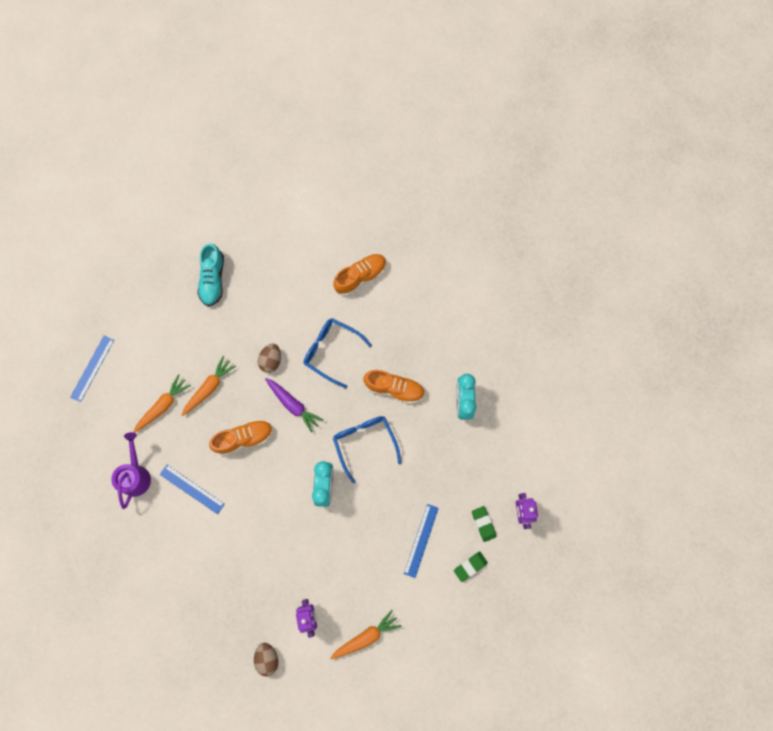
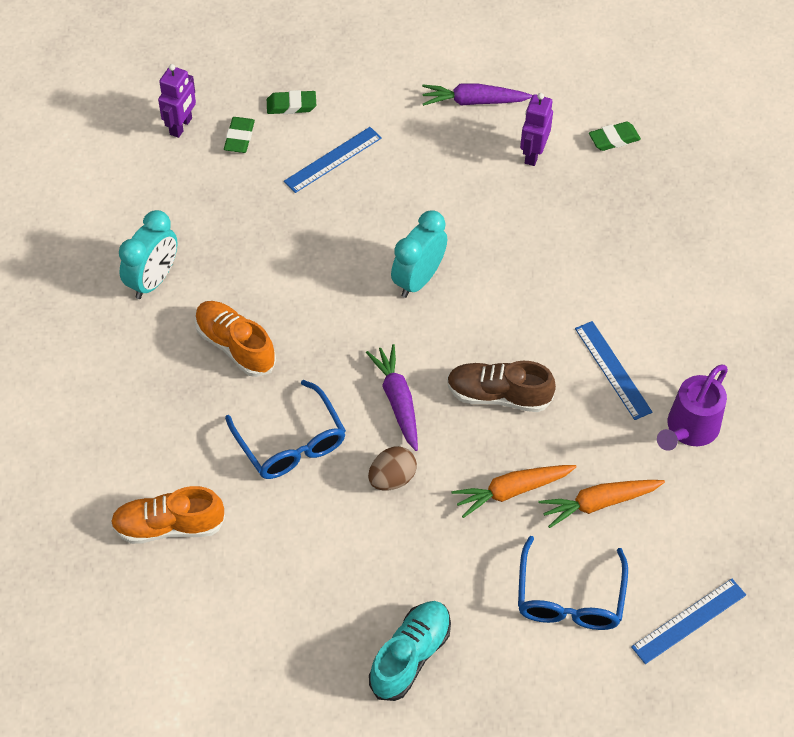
camera: 150 degrees left, 20 degrees down
(243, 438) = (498, 395): orange shoe -> brown shoe
(267, 658) = (614, 139): brown egg -> green eraser
(364, 442) = (327, 302): blue glasses -> blue glasses (569, 599)
(366, 636) = (474, 101): orange carrot -> purple carrot

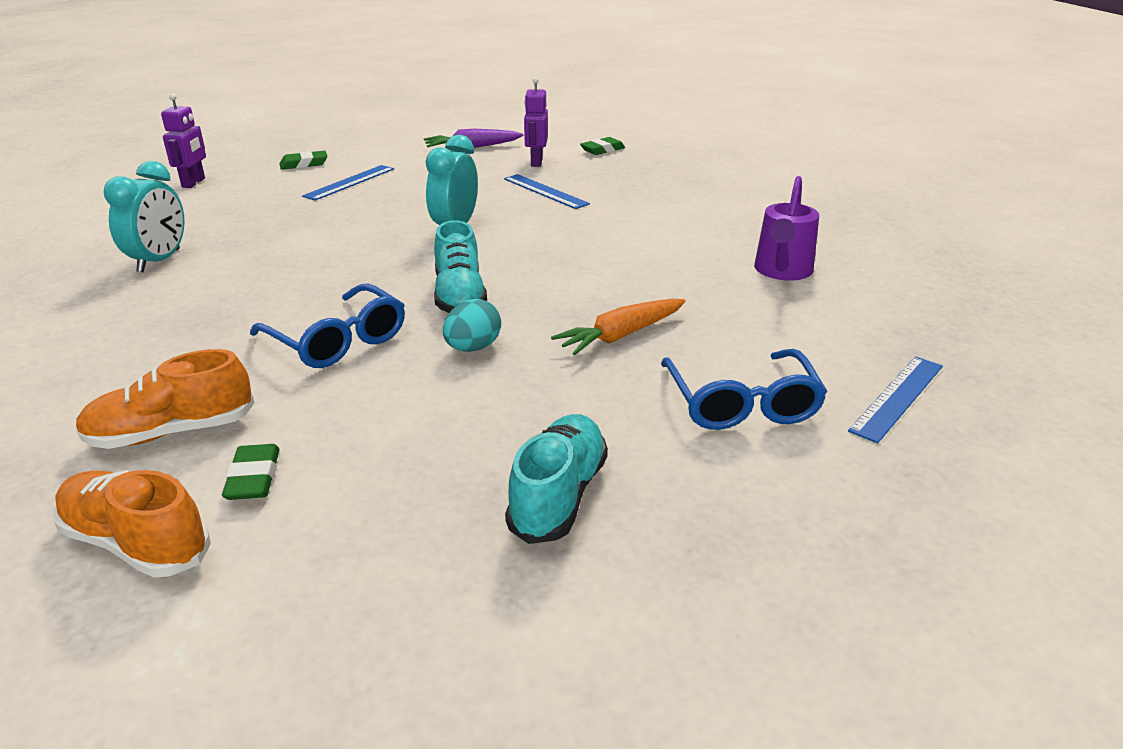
camera: 15 degrees left, 25 degrees down
(235, 346) = (259, 287): orange shoe -> orange shoe (137, 543)
(239, 138) = (254, 182): green eraser -> green eraser (253, 478)
(392, 478) = (473, 348): brown egg -> turquoise egg
(397, 401) = (459, 296): purple carrot -> turquoise shoe
(498, 395) = (571, 278): brown shoe -> none
(599, 503) = (725, 329): orange carrot -> none
(613, 370) = (679, 249): blue ruler -> blue ruler (545, 191)

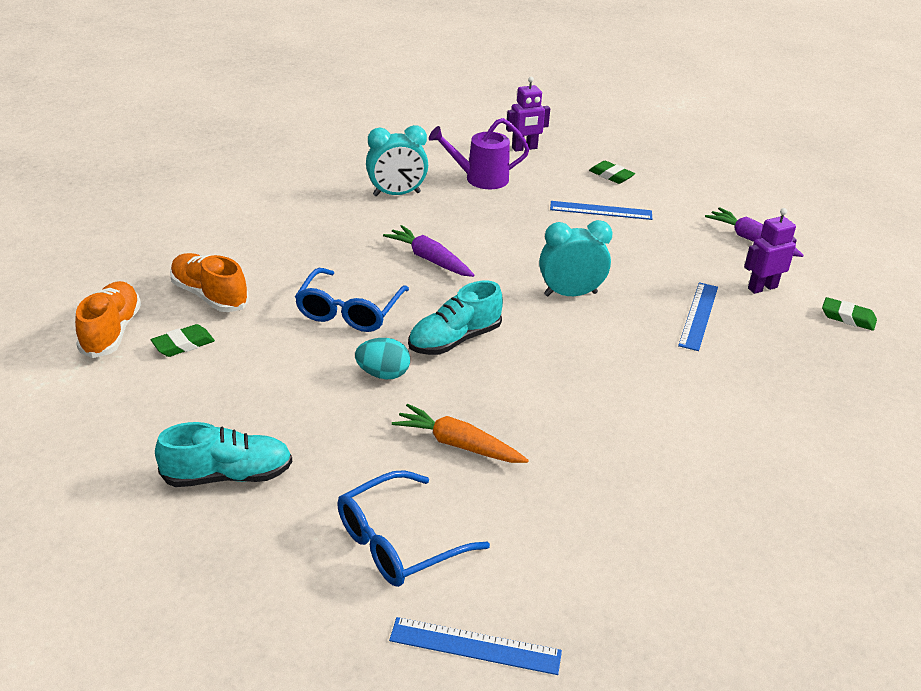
camera: 60 degrees right, 5 degrees up
(308, 274) = (429, 259): none -> purple carrot
(782, 272) = (670, 519): purple watering can -> purple watering can (480, 179)

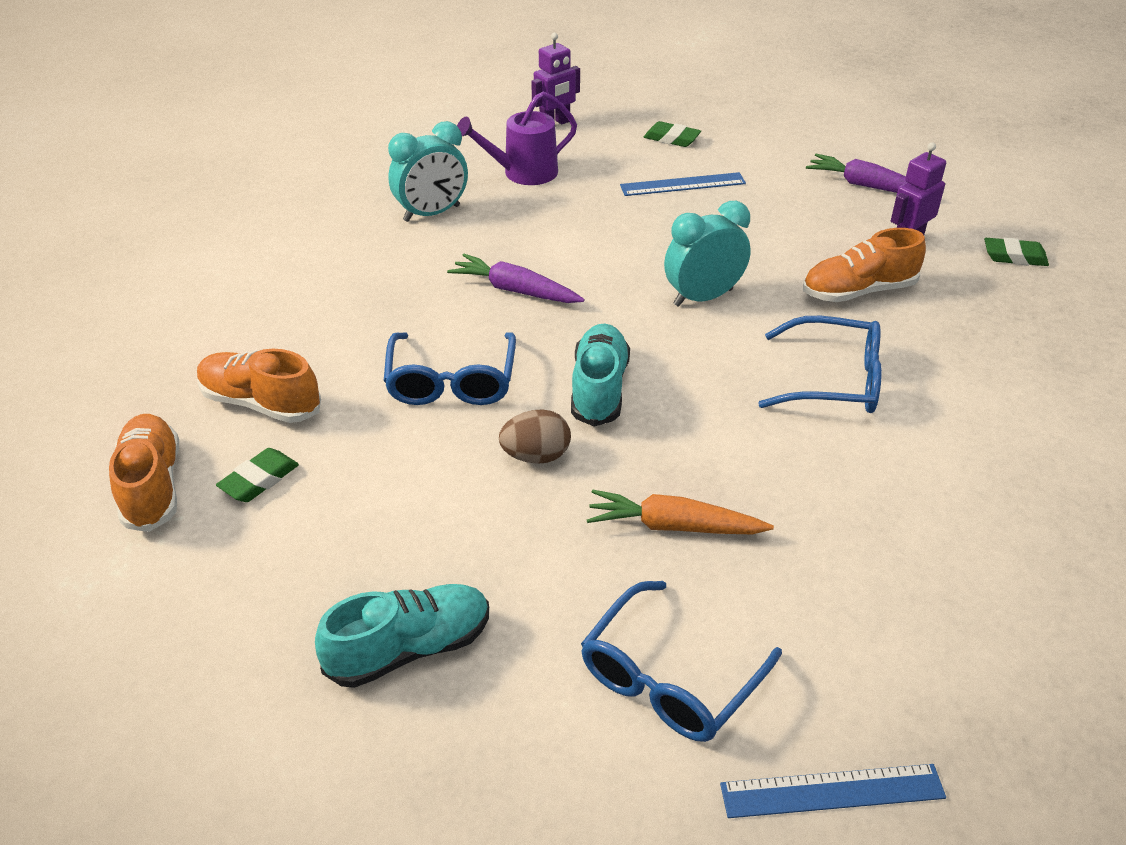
camera: 15 degrees left, 5 degrees up
(383, 374) = (536, 456): turquoise egg -> brown egg
(454, 340) = (599, 389): turquoise shoe -> turquoise shoe turned 150 degrees clockwise
(641, 375) = (835, 381): none -> blue glasses
(698, 316) = (858, 291): blue ruler -> orange shoe

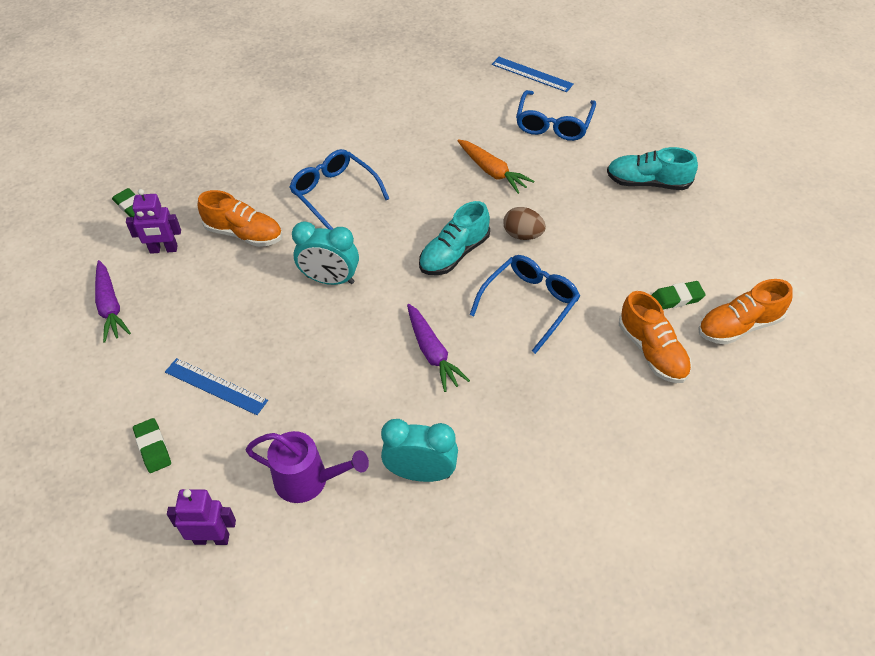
camera: 140 degrees left, 10 degrees up
(152, 486) = (739, 326): orange shoe -> orange shoe turned 45 degrees clockwise
(668, 680) = (553, 124): blue glasses -> blue glasses turned 120 degrees clockwise

